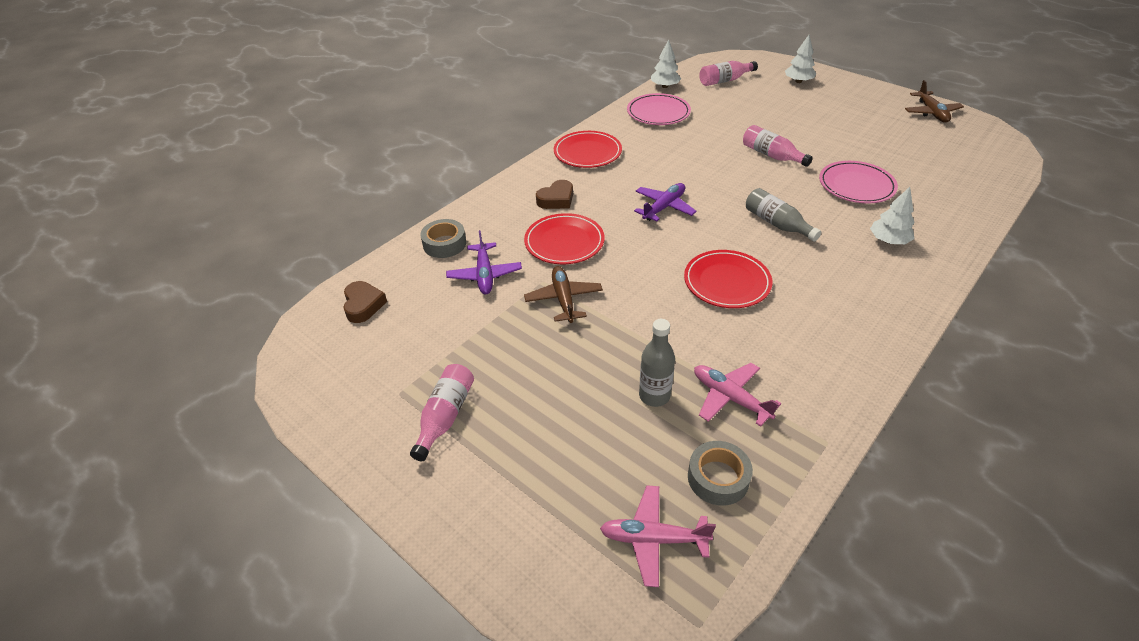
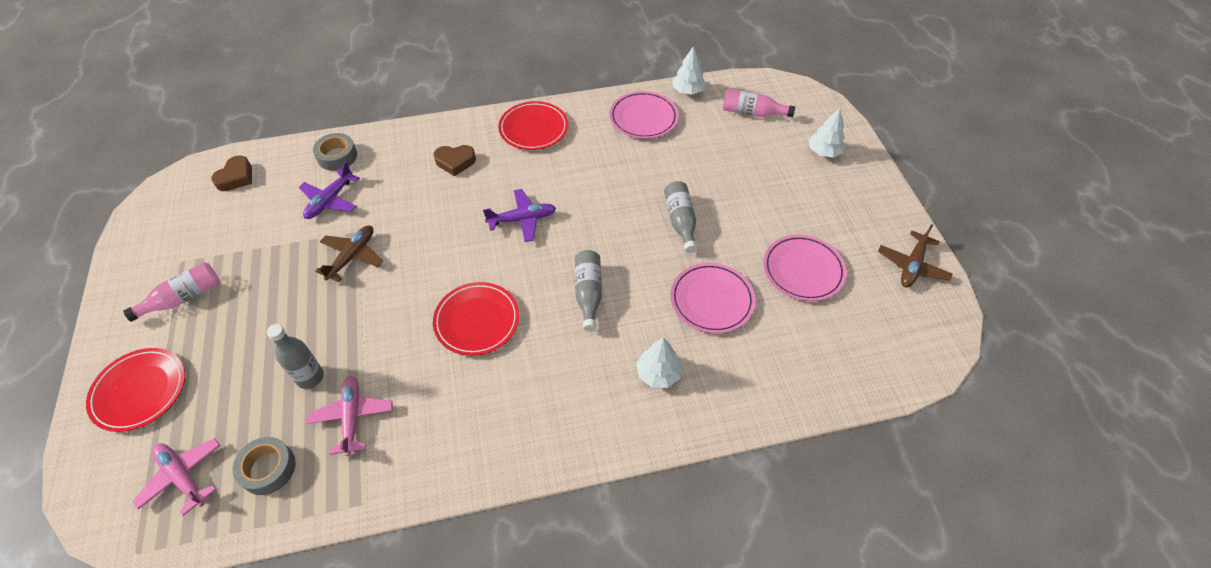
camera: 35 degrees right, 10 degrees up
(564, 242) = (412, 206): red plate -> red plate (139, 391)
(771, 155) = (680, 221): pink bottle -> grey bottle
(881, 143) = (803, 270): none -> pink plate

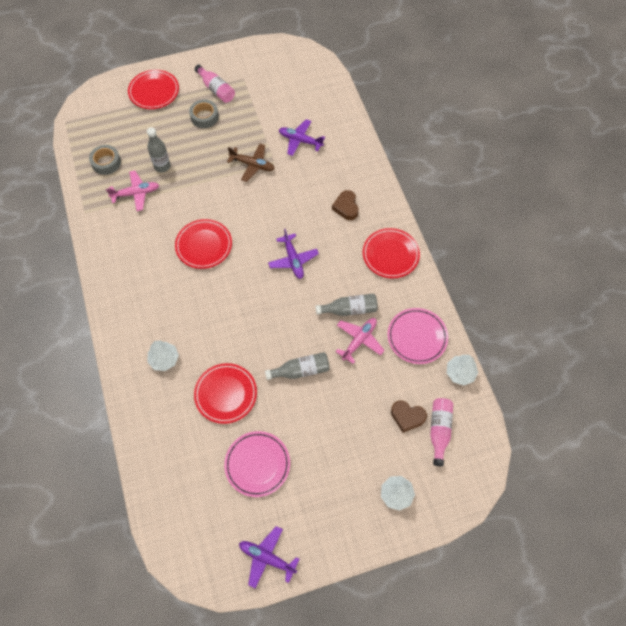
camera: 85 degrees right, 10 degrees up
(183, 477) = (103, 127): pink plane -> pink plane (359, 340)
(236, 177) = (315, 84): brown heart -> brown heart (407, 417)
(337, 156) = (342, 134): grey tape -> grey tape (204, 117)
(588, 293) = (228, 310): grey bottle -> grey bottle (349, 309)
(711, 300) = (226, 394): pink plate -> red plate
(912, 266) = (267, 557): brown plane -> purple plane

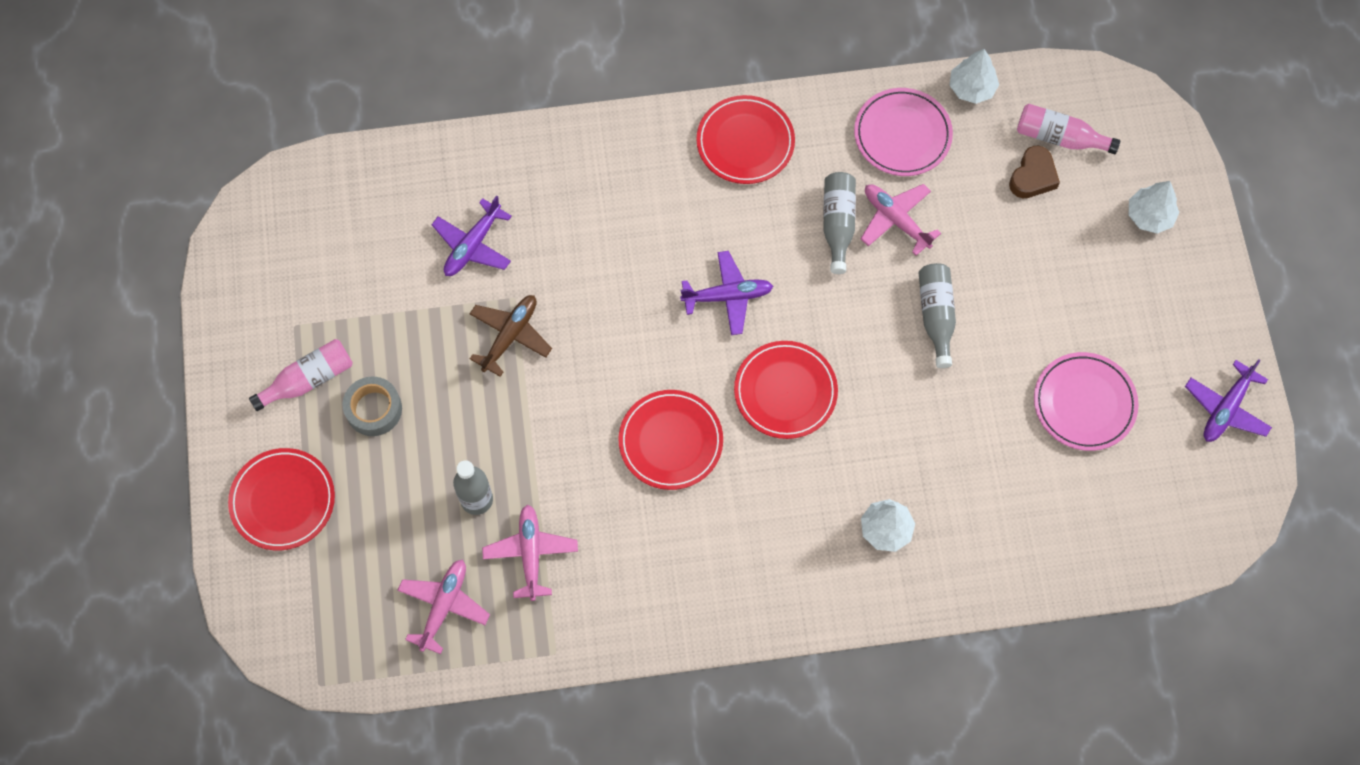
camera: 80 degrees left, 5 degrees up
(106, 162) = (444, 606): grey tape -> pink plane
(226, 394) = (962, 437): red plate -> red plate (785, 391)
(346, 207) = (637, 193): brown heart -> none

